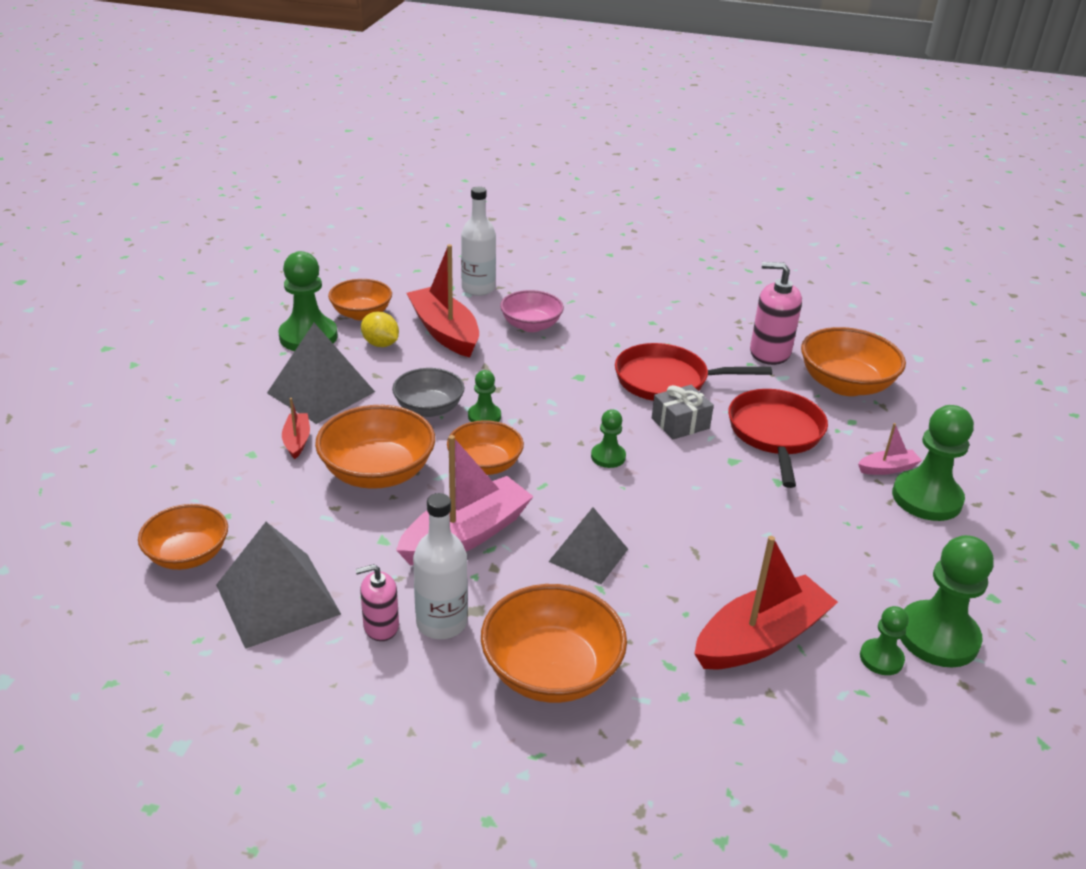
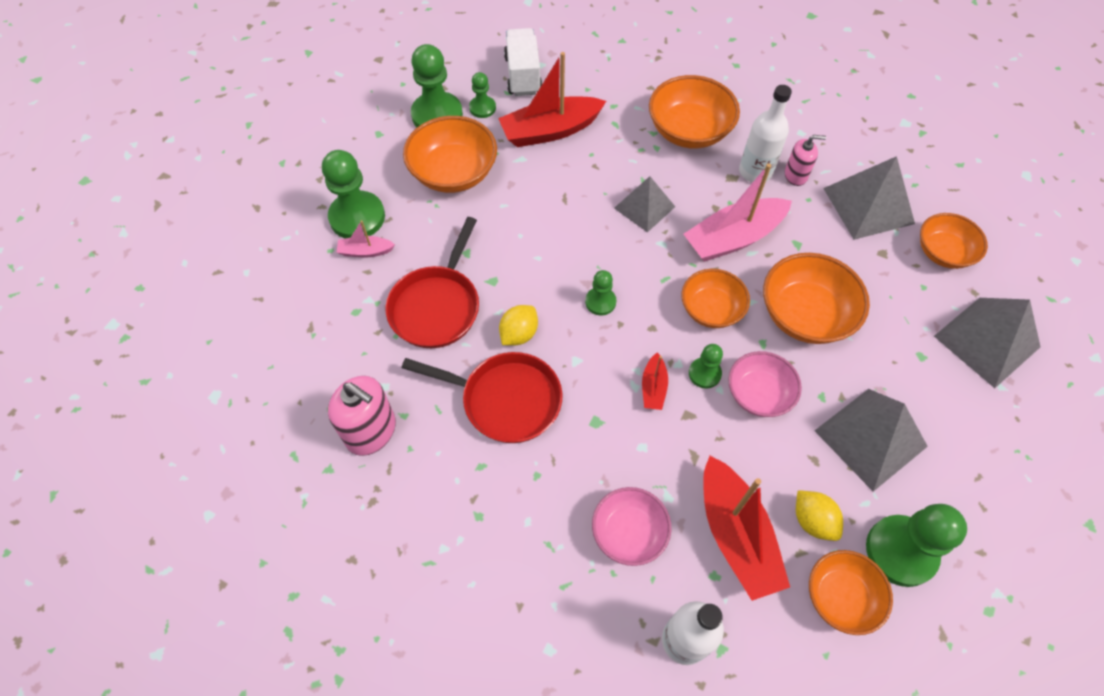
camera: 165 degrees left, 25 degrees up
(170, 474) = (986, 341): none -> grey pyramid
(297, 441) = (883, 367): red boat -> red boat (653, 387)
(429, 408) = (758, 394): grey bowl -> pink bowl
(680, 423) = (519, 334): grey gift -> yellow lemon
(845, 384) = (325, 364): orange bowl -> orange bowl (453, 173)
(857, 728) = (523, 75): none -> white truck

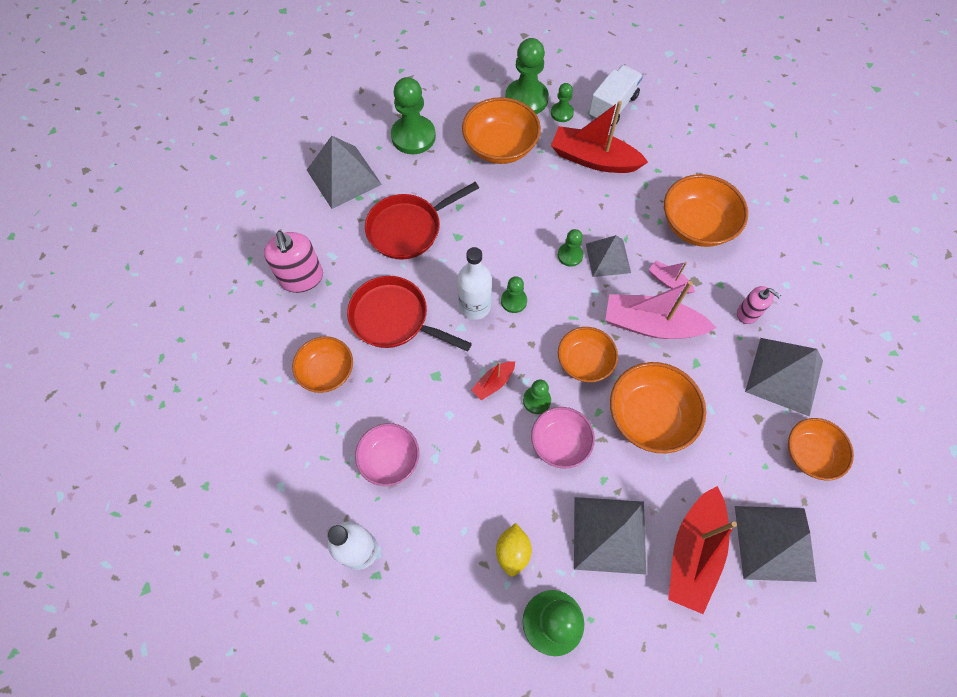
camera: 40 degrees right, 5 degrees up
(320, 302) = (343, 177): none -> grey pyramid
(365, 251) = (398, 162): pink boat -> pink boat (669, 281)
(505, 400) = (394, 318): red pan -> red pan turned 150 degrees clockwise
(519, 334) = (441, 283): yellow lemon -> none
(610, 227) = (570, 255): none -> green pawn
(736, 535) = (453, 517): red boat -> red boat (693, 552)
(755, 172) = (718, 289): white bottle -> white bottle (474, 306)
(841, 597) = (482, 613): orange bowl -> orange bowl (327, 371)

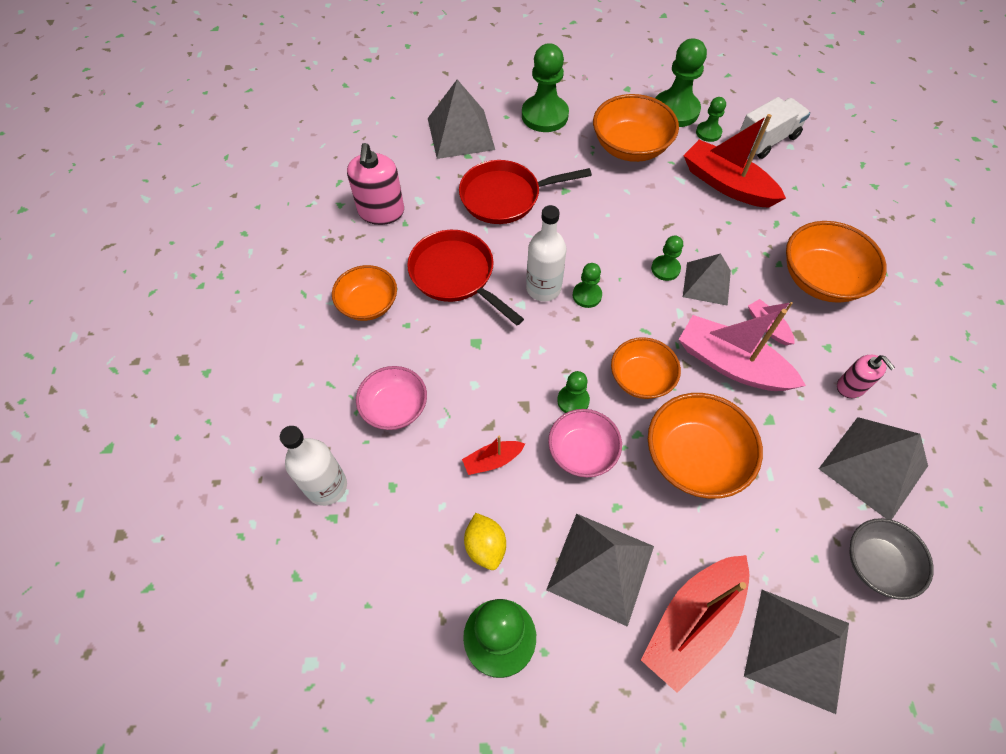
camera: 20 degrees right, 5 degrees down
(493, 383) = (533, 368): red boat -> red boat (492, 460)
(512, 552) = (485, 546): yellow lemon -> yellow lemon turned 45 degrees counterclockwise
(810, 454) = (877, 564): orange bowl -> grey bowl

